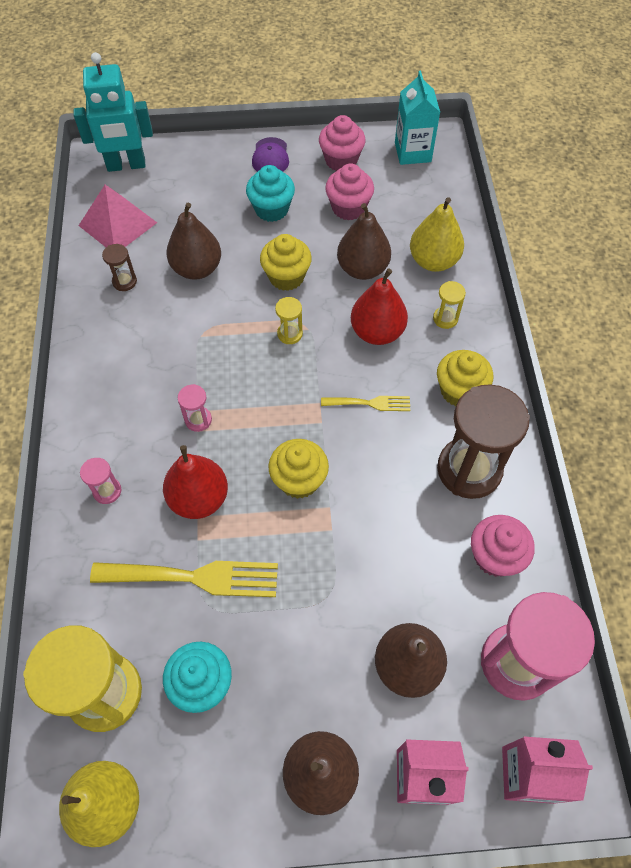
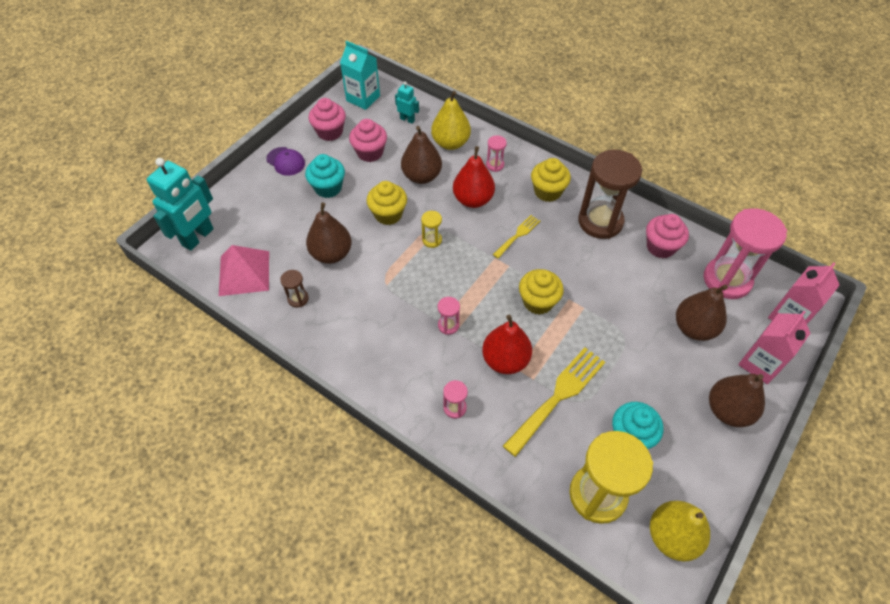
camera: 50 degrees left, 5 degrees down
(425, 205) = (407, 119): none -> turquoise robot
(445, 318) = (495, 165): yellow hourglass -> pink hourglass

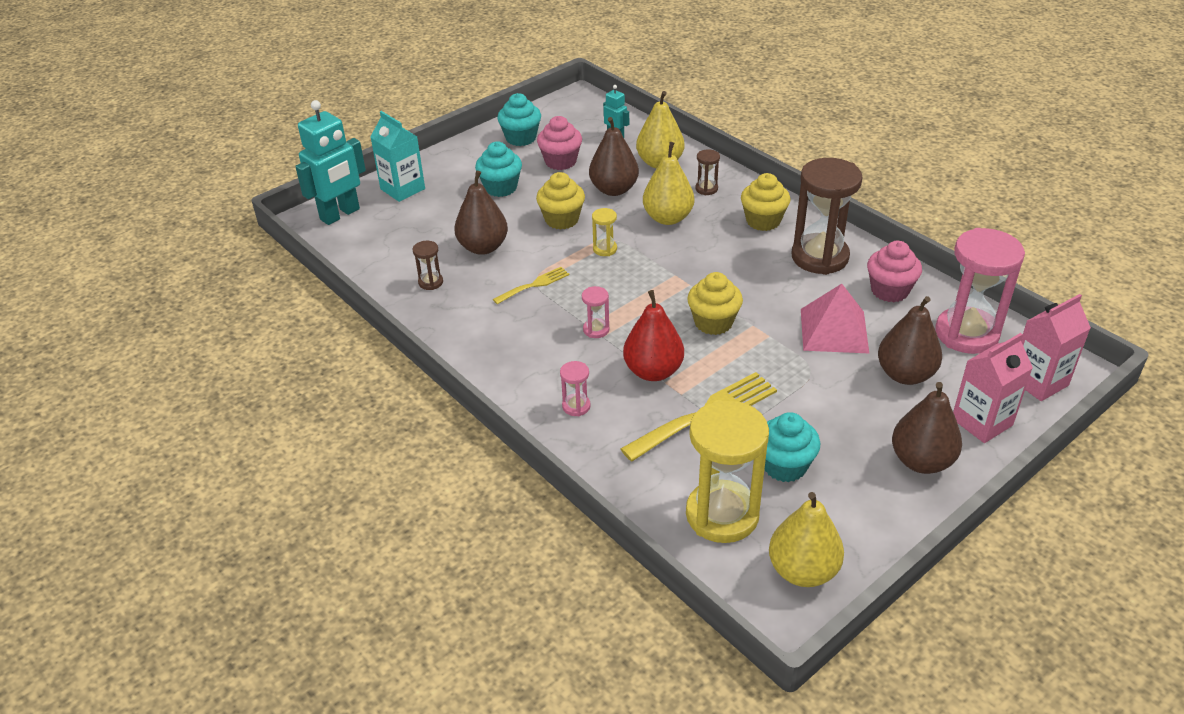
camera: 15 degrees right, 15 degrees down
(244, 273) = (379, 252): pink pyramid -> pink pyramid (834, 330)
(286, 161) = (461, 159): purple cap -> none
(330, 132) = (521, 138): pink cupcake -> turquoise cupcake
(363, 98) = (570, 112): turquoise carton -> turquoise carton (402, 189)
(473, 200) = (668, 218): red pear -> yellow pear
(495, 165) = (706, 189): pink hourglass -> brown hourglass
(518, 235) = (711, 257): yellow fork -> yellow fork (534, 285)

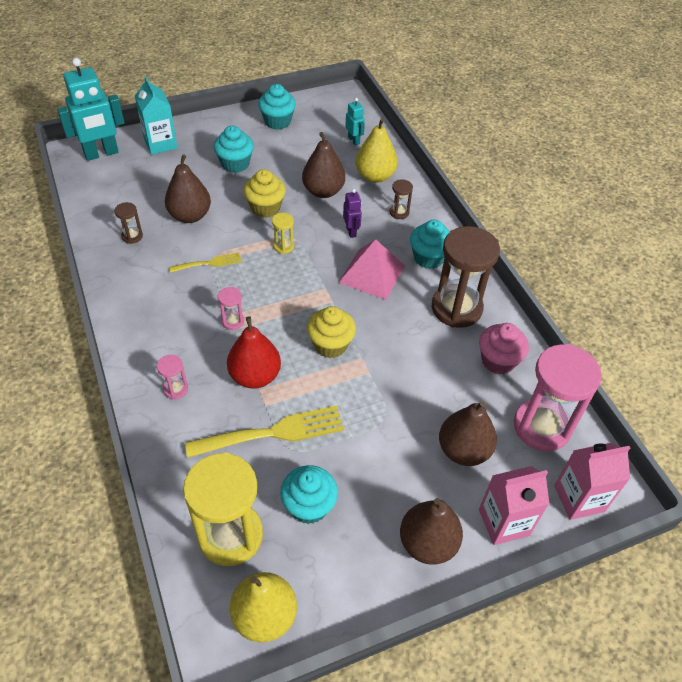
camera: 15 degrees right, 10 degrees up
(560, 161) = (296, 152): pink cupcake -> none
(668, 218) = (351, 231): yellow pear -> purple robot
(763, 221) = (428, 258): yellow cupcake -> turquoise cupcake
(834, 330) = (427, 385): pink pyramid -> pink pyramid (372, 274)

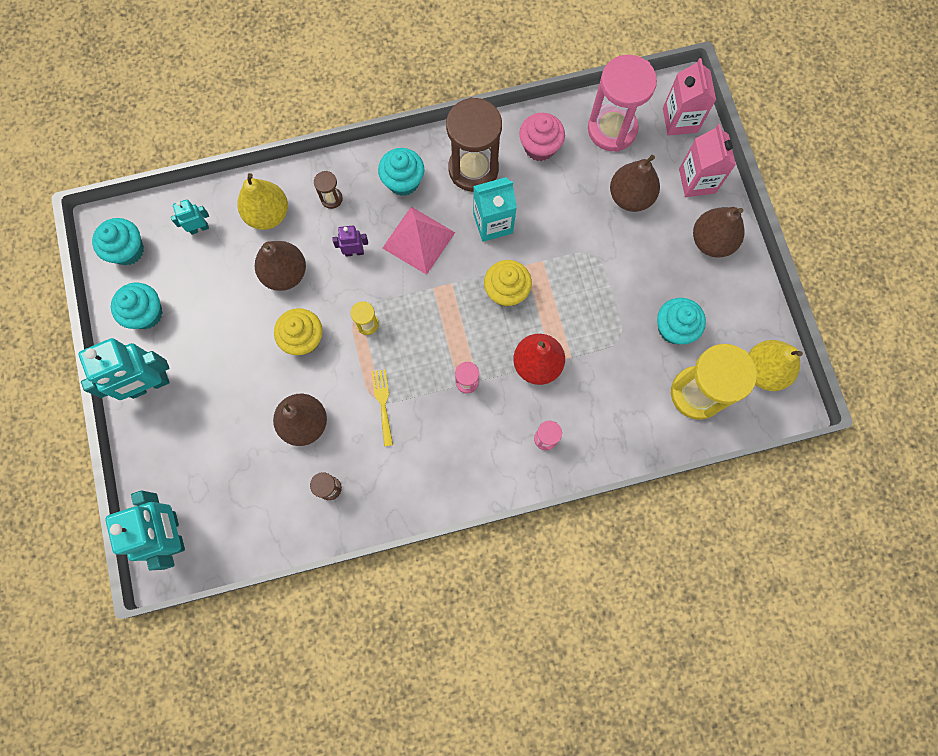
camera: 80 degrees left, 25 degrees up
(160, 144) = (166, 459): turquoise carton -> turquoise carton (493, 223)
(220, 129) = (149, 385): none -> turquoise robot
(235, 164) = (220, 369): turquoise cupcake -> turquoise cupcake (128, 250)
(273, 432) = (601, 352): yellow fork -> none

